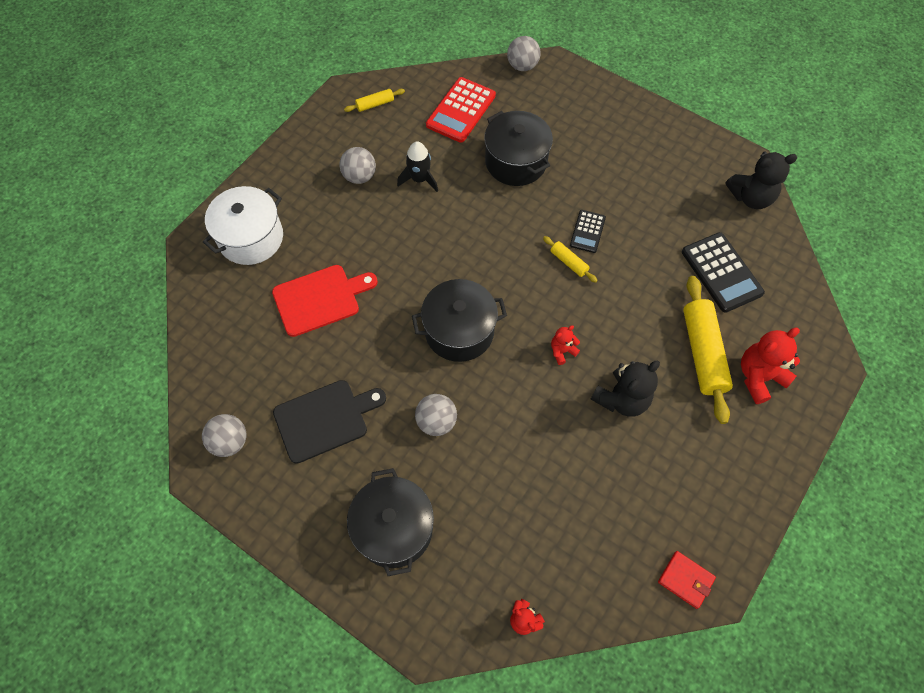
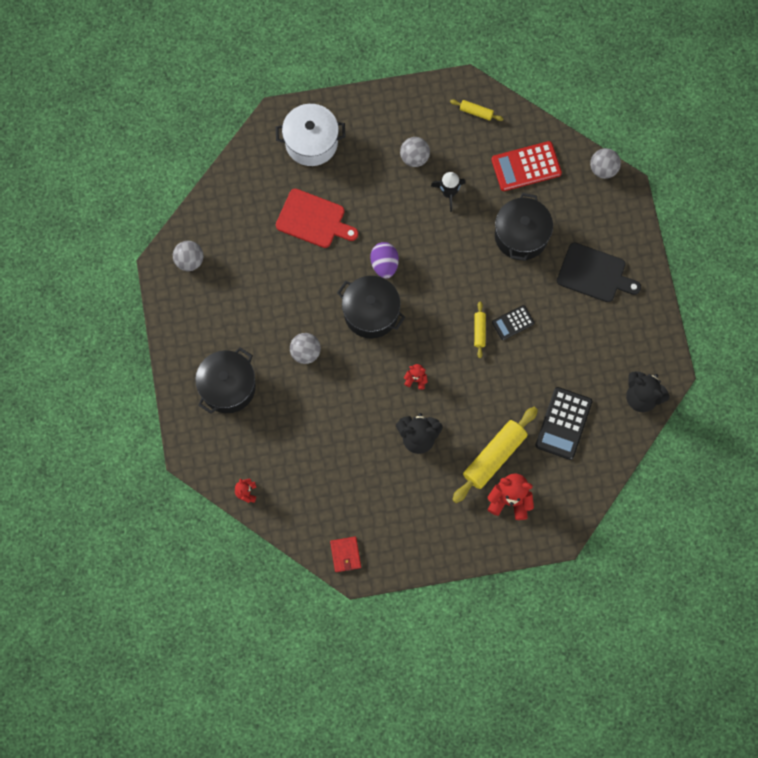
camera: 45 degrees right, 10 degrees up
(325, 419) = (249, 295): black cutting board -> black cutting board (594, 274)
(426, 280) = (384, 264): none -> purple egg

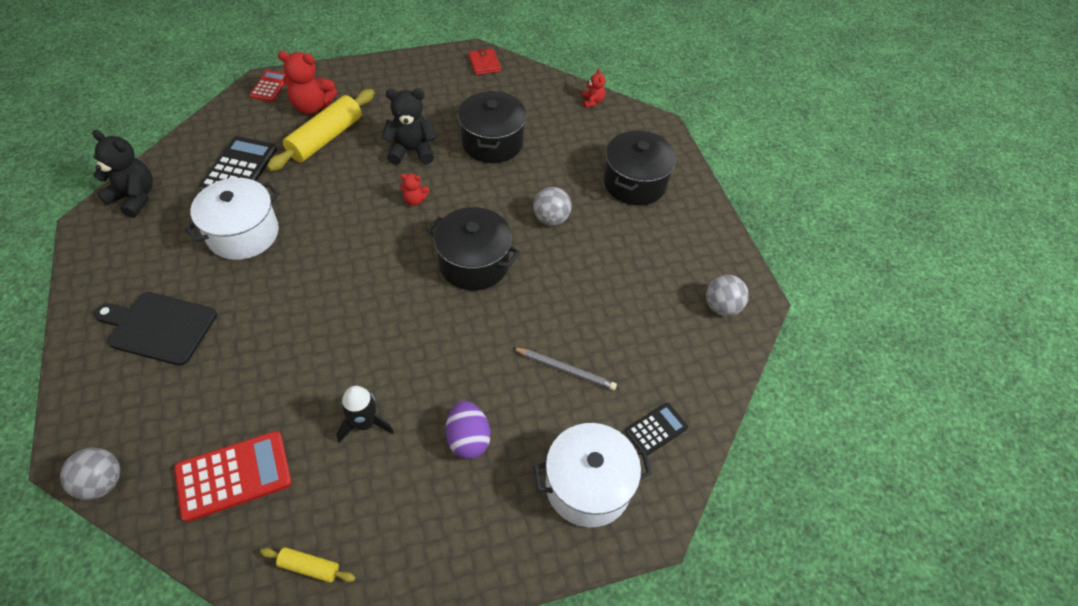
camera: 170 degrees right, 20 degrees down
(313, 220) = (565, 369): red cutting board -> grey pencil
(384, 264) = (459, 319): purple egg -> purple egg (468, 439)
(414, 157) = (419, 475): grey ball -> none
(479, 331) = (332, 252): yellow rolling pin -> none
(513, 322) = (286, 263): black calculator -> black calculator (656, 429)
(521, 235) = (258, 370): black pot -> black pot (492, 142)
(549, 353) = (243, 233): none -> white pot
(552, 530) = (269, 86): none -> red calculator

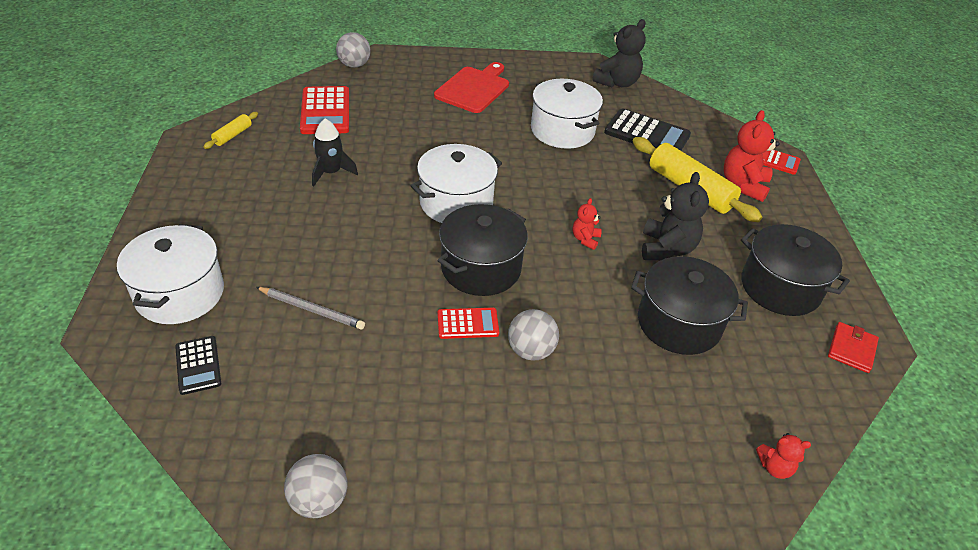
camera: 105 degrees right, 10 degrees down
(159, 327) = (474, 88): black cutting board -> red cutting board
(388, 299) = (456, 202): none -> white pot
(468, 439) = (279, 226): purple egg -> none
(484, 64) = (851, 349): red wallet -> red wallet turned 60 degrees counterclockwise
(539, 260) = (468, 324): none -> red calculator
(565, 369) = (312, 309): grey pencil -> grey pencil turned 105 degrees counterclockwise
(634, 183) = (581, 469): black pot -> black pot (780, 287)

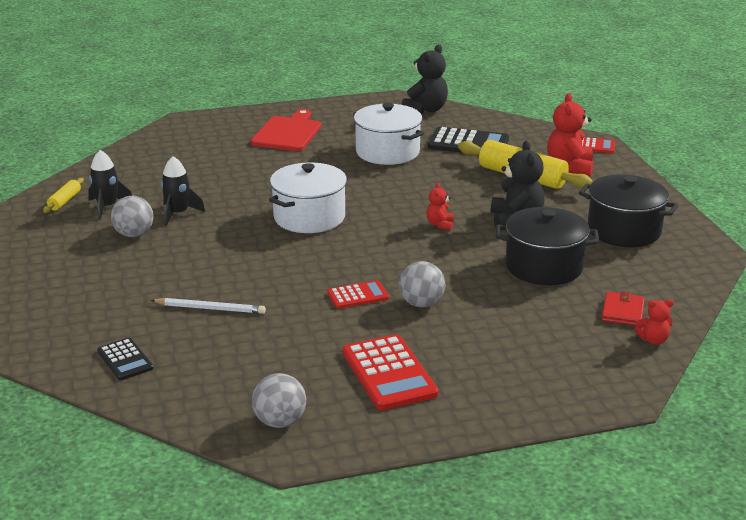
camera: 10 degrees left, 15 degrees down
(180, 293) = (79, 317): white pot -> none
(268, 151) = (107, 207): none -> black rocket
(312, 309) = (210, 308): grey pencil -> white pencil
(325, 111) = (148, 170): red calculator -> red calculator (389, 373)
(354, 65) = (159, 131): grey ball -> grey ball (134, 234)
(481, 268) = (353, 258): black pot -> none
(851, 349) = (695, 260): red wallet -> red wallet (623, 312)

